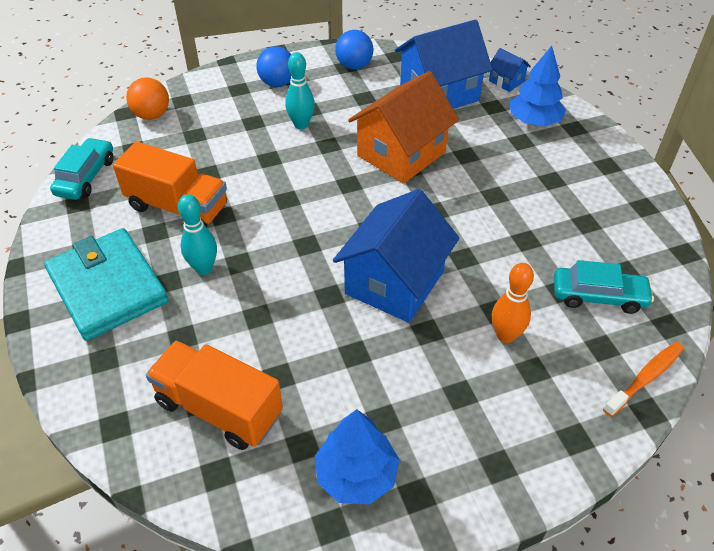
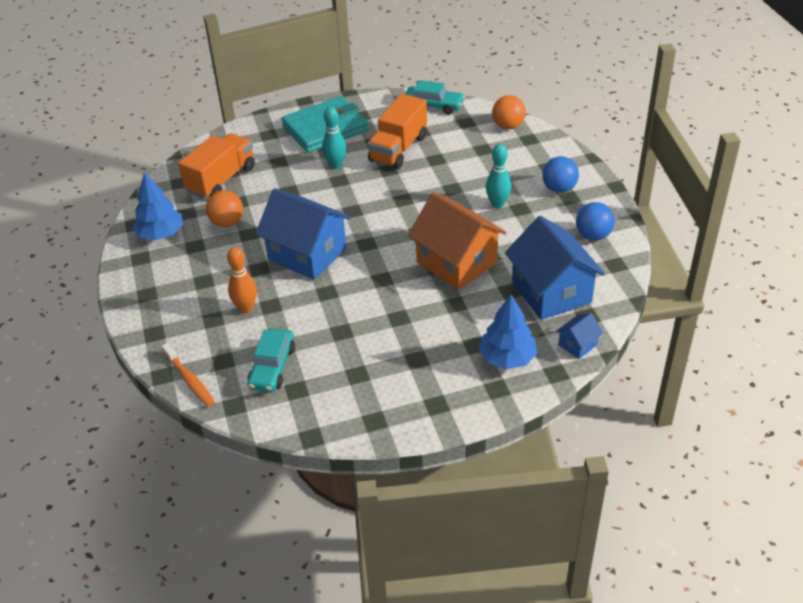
camera: 95 degrees right, 5 degrees down
(328, 384) = (227, 222): none -> orange ball

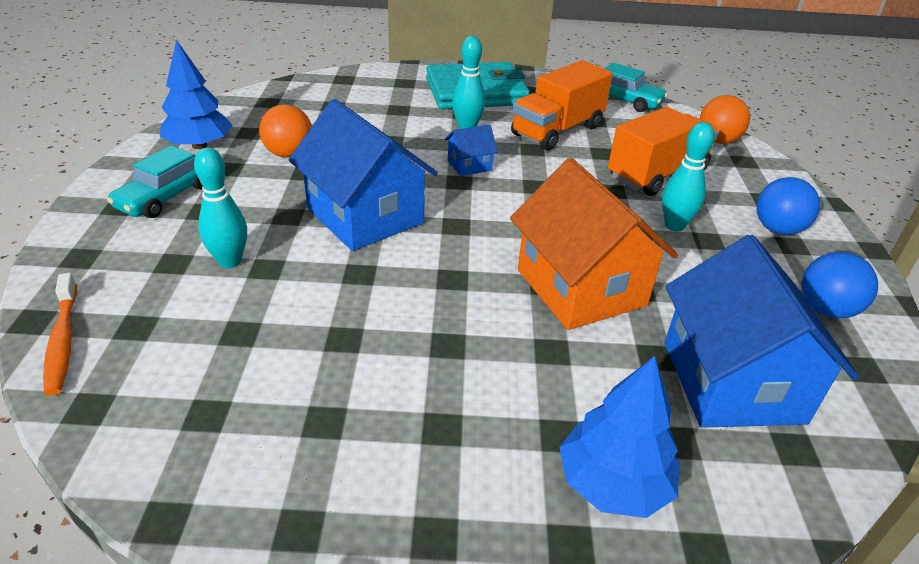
camera: 15 degrees right, 5 degrees down
(221, 180) = (317, 111): orange truck -> orange truck (657, 174)
(246, 308) = (230, 261): orange bowling pin -> turquoise bowling pin
(272, 367) = (198, 361): turquoise car -> turquoise car (166, 196)
(577, 345) = (766, 503): blue house -> blue house (469, 165)

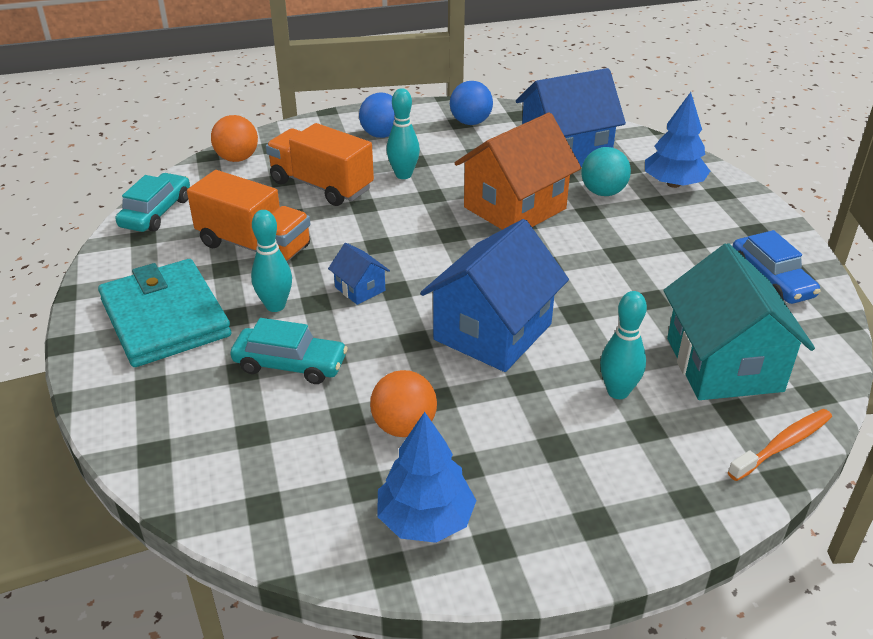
camera: 105 degrees left, 0 degrees up
(166, 196) = (552, 491): turquoise car -> turquoise car (290, 364)
(198, 349) = (724, 364): none -> turquoise house
(305, 483) = (771, 279): none -> blue car
(602, 382) = (603, 192): none -> turquoise ball

